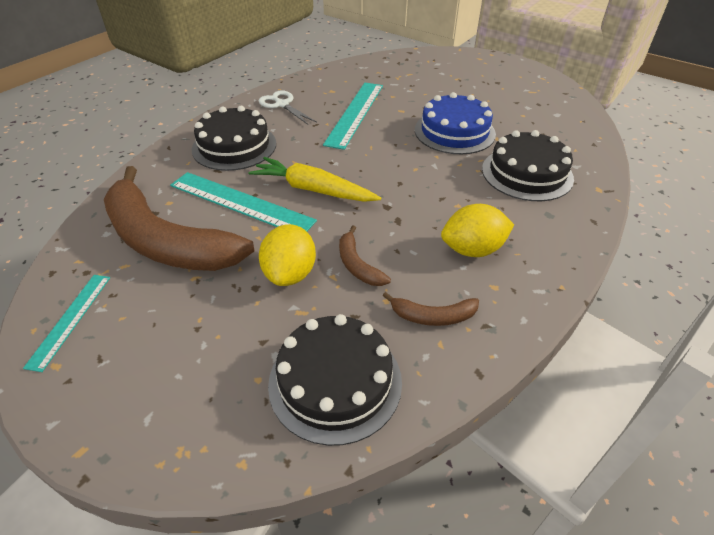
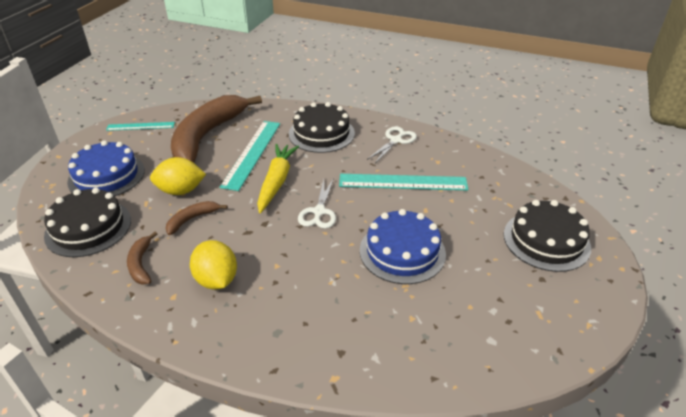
camera: 75 degrees right, 5 degrees down
(201, 364) = (106, 176): none -> blue cake
(381, 167) = (319, 212): none -> white scissors
(527, 173) = (344, 313): black cake -> black cake (546, 240)

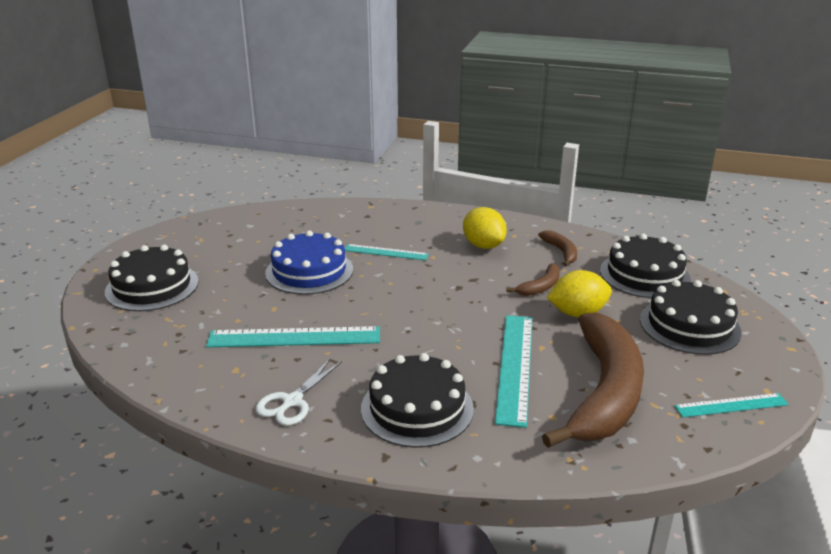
camera: 175 degrees right, 10 degrees down
(106, 176) = (689, 325): blue cake -> black cake
(276, 182) = (462, 329): yellow carrot -> none
(319, 212) = (400, 300): white scissors -> none
(324, 275) = (386, 252): none -> turquoise ruler

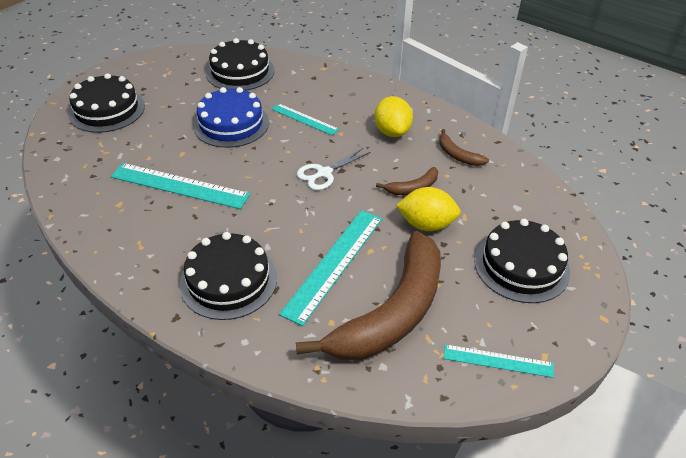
camera: 20 degrees right, 15 degrees up
(292, 401) = (140, 245): white scissors -> white scissors (324, 173)
(561, 252) = (457, 155): brown banana -> brown banana turned 135 degrees clockwise
(644, 275) = (518, 199): black cake -> black cake (240, 71)

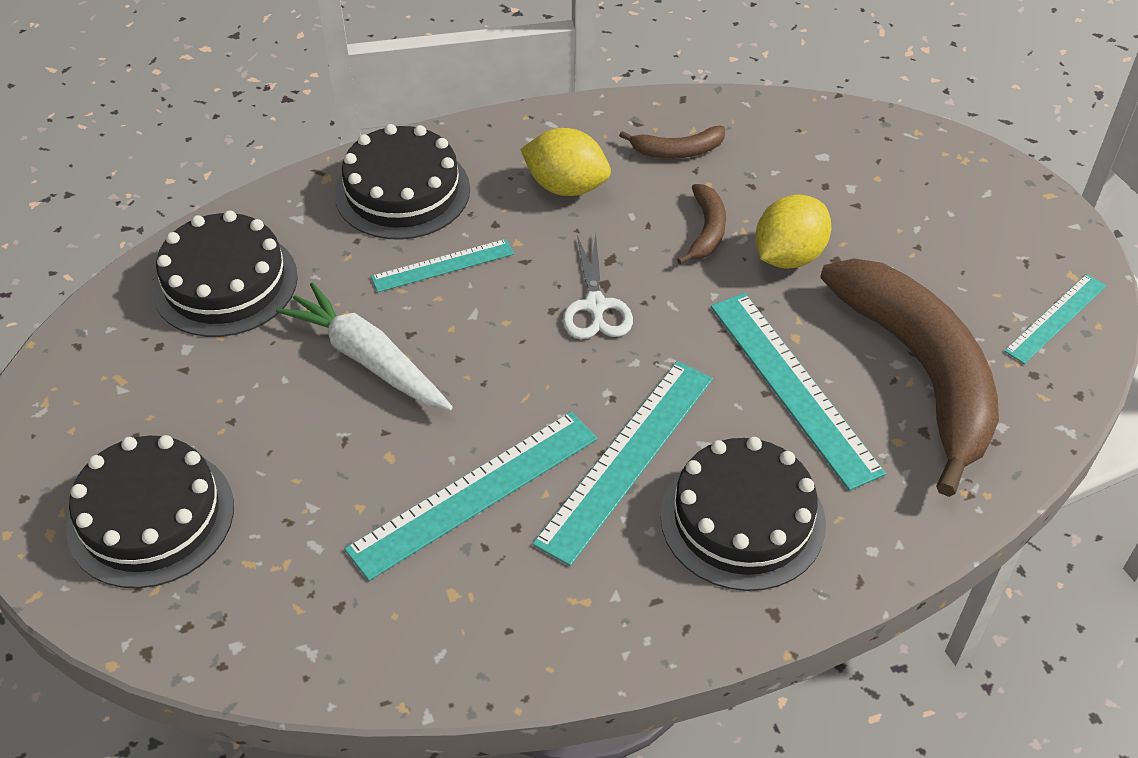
camera: 55 degrees left, 5 degrees up
(231, 124) = (368, 359): blue cake -> white carrot
(236, 224) = (627, 459): none -> turquoise ruler
(521, 265) = (925, 212): black cake -> black cake (402, 191)

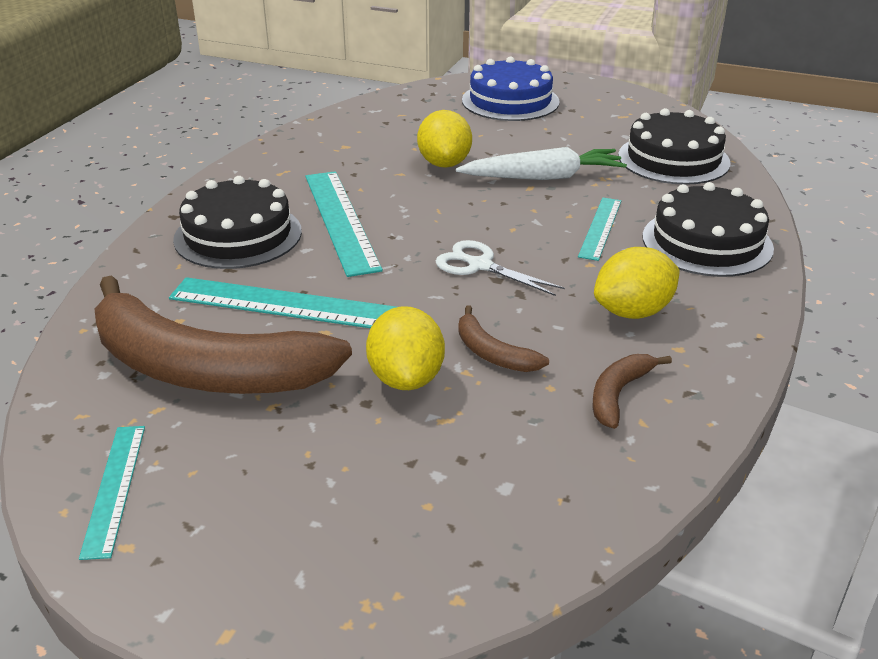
camera: 130 degrees right, 15 degrees down
(151, 517) = (510, 101): black cake -> blue cake
(411, 461) = (444, 163): none -> yellow lemon
(475, 493) = (394, 171): turquoise ruler -> none

